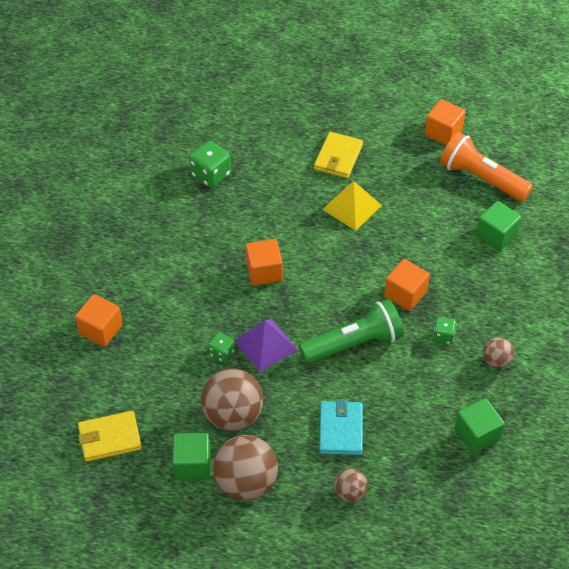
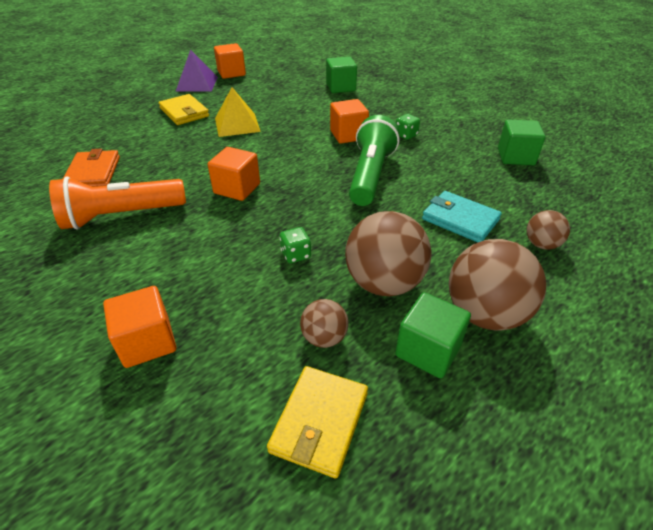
camera: 55 degrees left, 10 degrees down
(211, 175) = (93, 172): green dice -> orange wallet
(265, 345) = (318, 222): purple pyramid -> purple pyramid (197, 84)
(481, 178) = (288, 76): orange flashlight -> orange flashlight (121, 216)
(496, 361) = (450, 125): brown ball -> brown ball (324, 338)

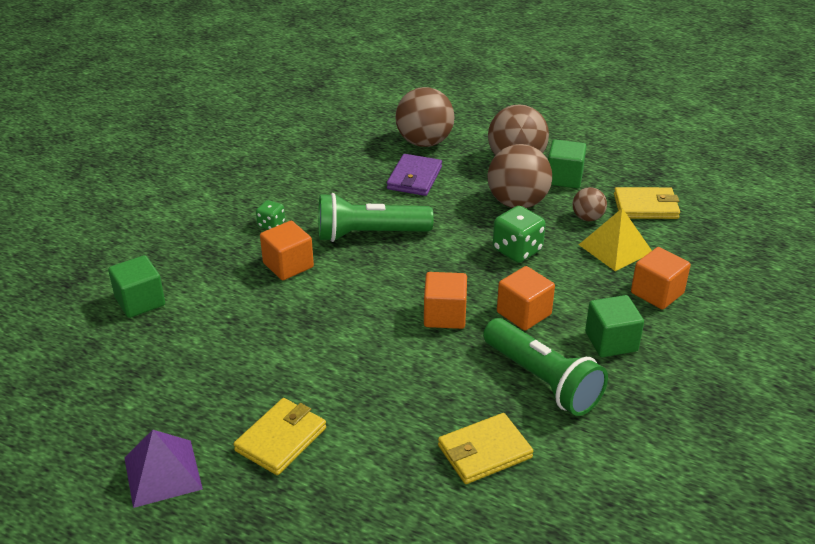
camera: 110 degrees left, 5 degrees down
(93, 172) = (484, 452): orange wallet -> yellow wallet
(121, 216) = (543, 380): orange flashlight -> green flashlight
(231, 73) = (101, 445): orange cube -> orange cube (524, 313)
(237, 124) = (298, 367): yellow pyramid -> yellow pyramid (615, 248)
(296, 255) = (517, 250): green dice -> green dice, size x1.73
(460, 219) = (414, 178): turquoise wallet -> purple wallet
(515, 157) = (290, 157): green cube -> green cube (611, 341)
(541, 244) = (424, 142): brown ball -> brown ball, size x1.92

